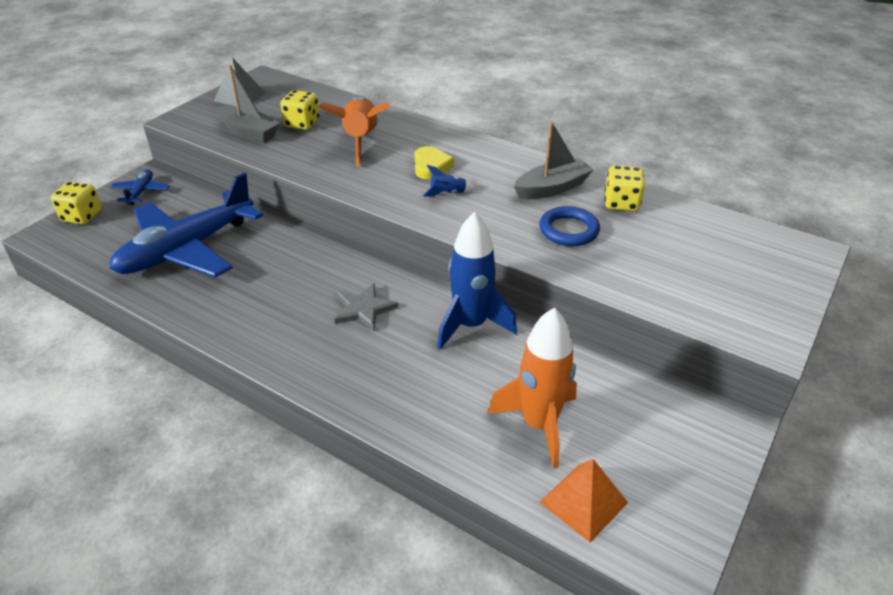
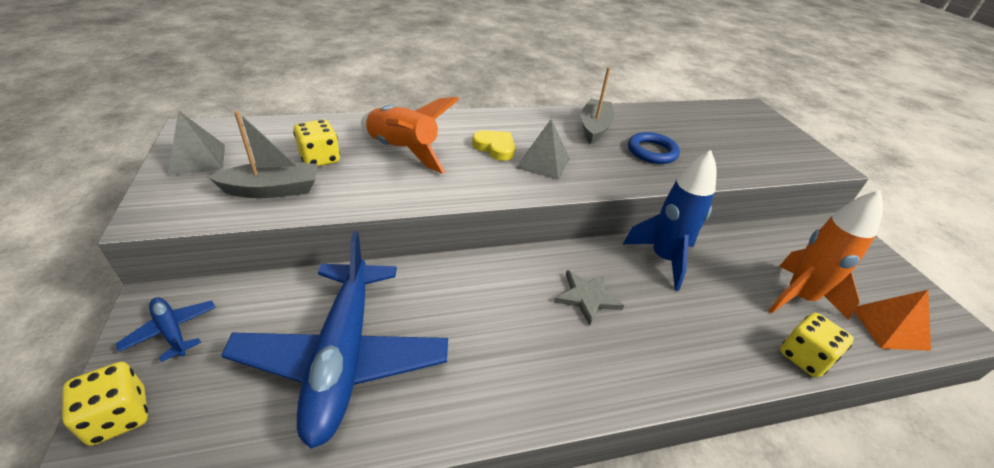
camera: 50 degrees left, 0 degrees up
(448, 193) = (543, 163): blue rocket -> grey pyramid
(621, 203) = (643, 120): yellow dice -> yellow dice (804, 357)

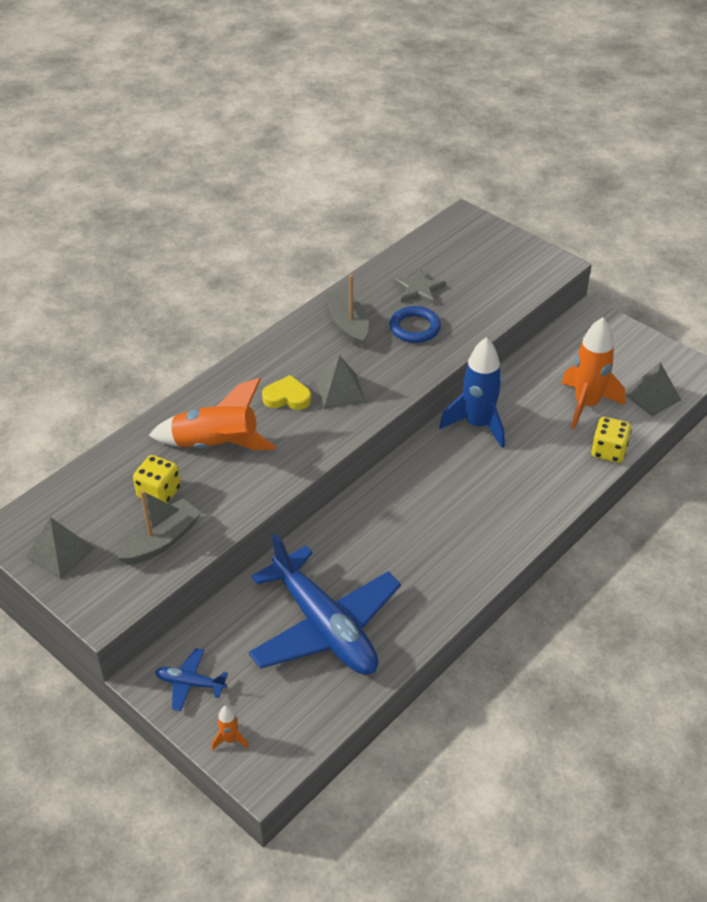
camera: 30 degrees left, 5 degrees up
(119, 416) = (230, 739): yellow dice -> orange rocket
(587, 297) = (446, 490): grey star -> grey star (419, 289)
(889, 328) = (651, 396): orange pyramid -> grey pyramid

